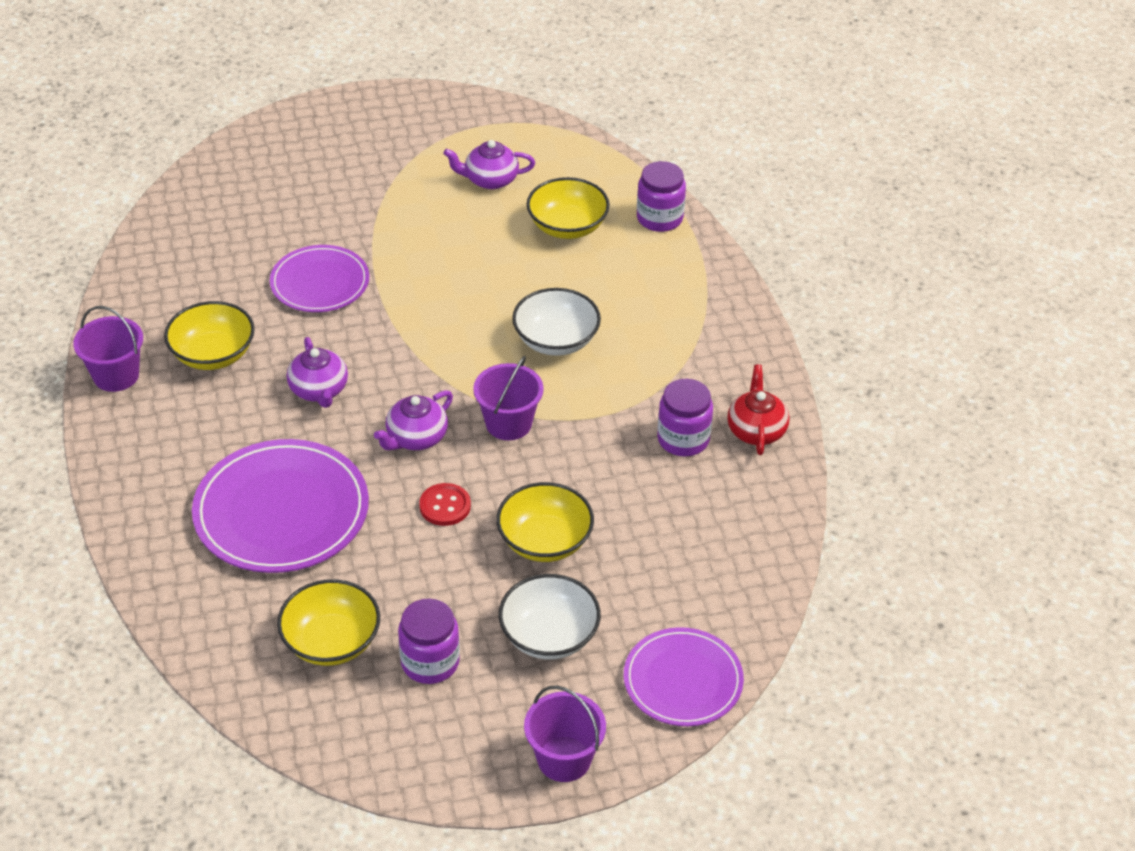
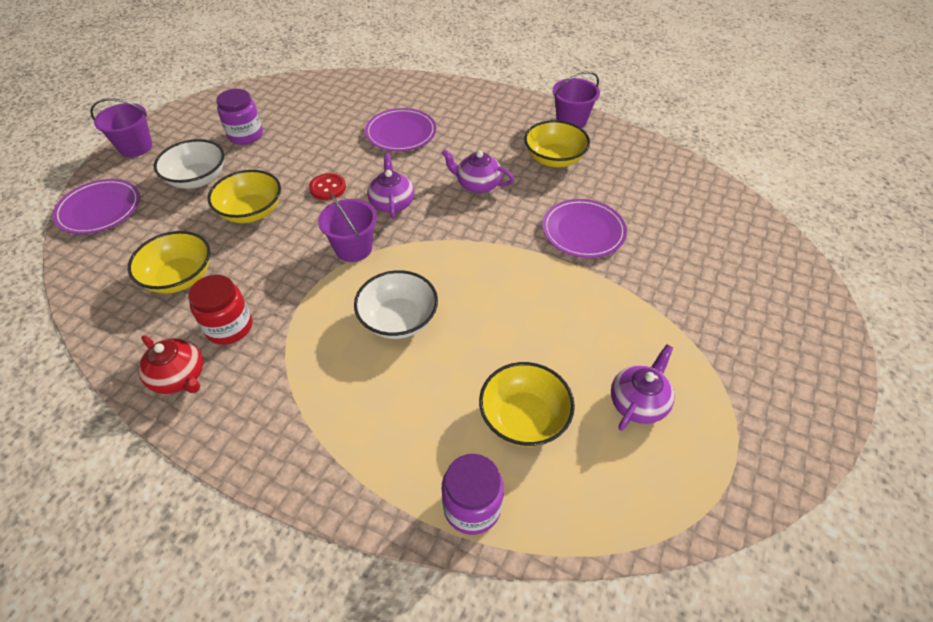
camera: 130 degrees right, 5 degrees up
(281, 511) = (401, 133): purple plate -> purple plate, size x0.64
(331, 641) = (301, 113): yellow bowl -> yellow bowl (180, 277)
(683, 439) = (229, 327): purple jar -> red jar

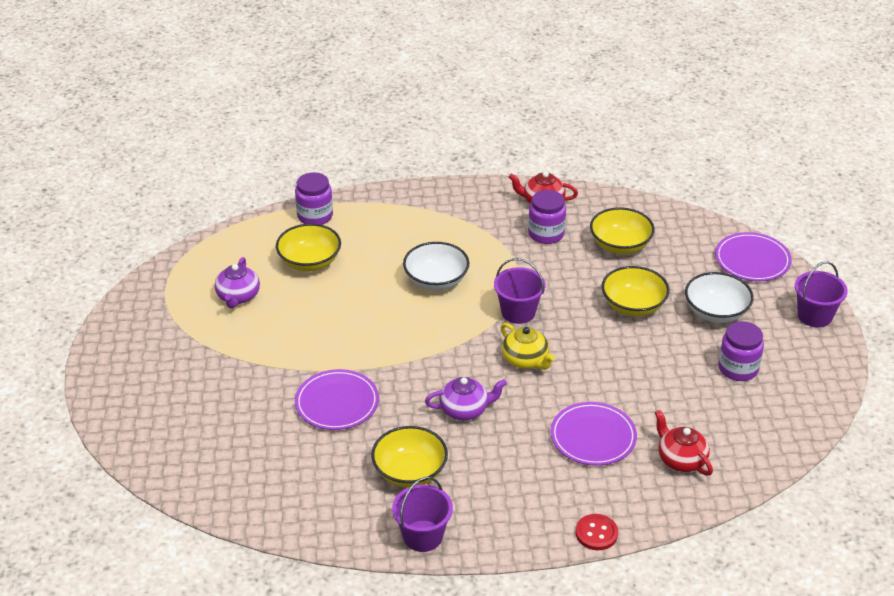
camera: 150 degrees right, 10 degrees down
(229, 327) = (546, 234): red jar -> purple jar
(328, 188) = (596, 350): red button -> red button (596, 533)
(359, 101) = (680, 459): none -> red teapot
(392, 203) = (525, 360): purple teapot -> yellow teapot

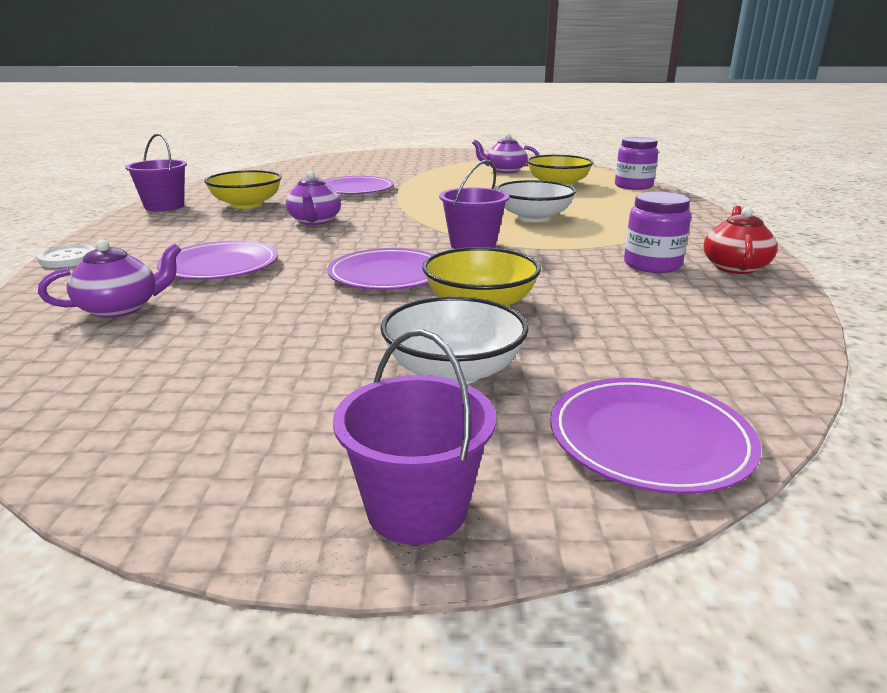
camera: 95 degrees right, 15 degrees down
(525, 360) = (380, 244): yellow teapot -> none
(591, 348) = (388, 275): none -> purple plate
(596, 533) = (68, 259): red button -> white button
(620, 245) = (646, 308): yellow bowl -> none
(680, 459) = (121, 308): red teapot -> purple teapot
(738, 368) = (280, 374): purple jar -> none

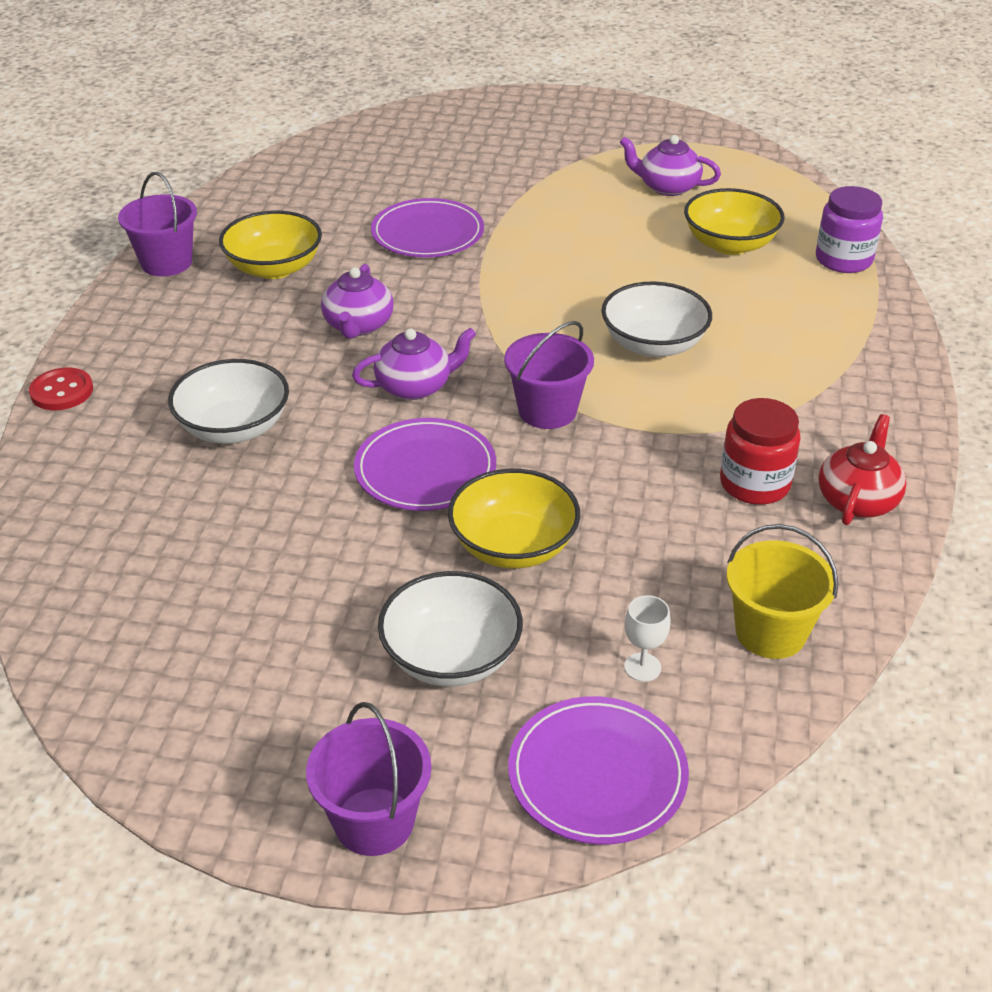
camera: 10 degrees right, 15 degrees up
(68, 259) = (62, 391): white button -> red button
(121, 308) = (129, 505): purple teapot -> purple teapot (415, 386)
(220, 266) = (234, 427): purple plate -> white bowl
(639, 362) = (642, 667): none -> white goblet
(652, 265) = (754, 484): purple jar -> red jar
(733, 333) = (770, 632): none -> yellow bucket

